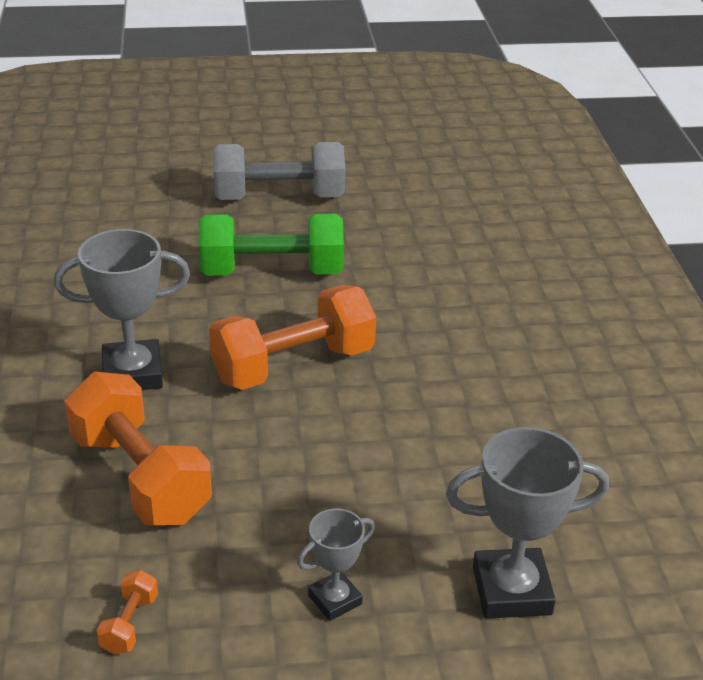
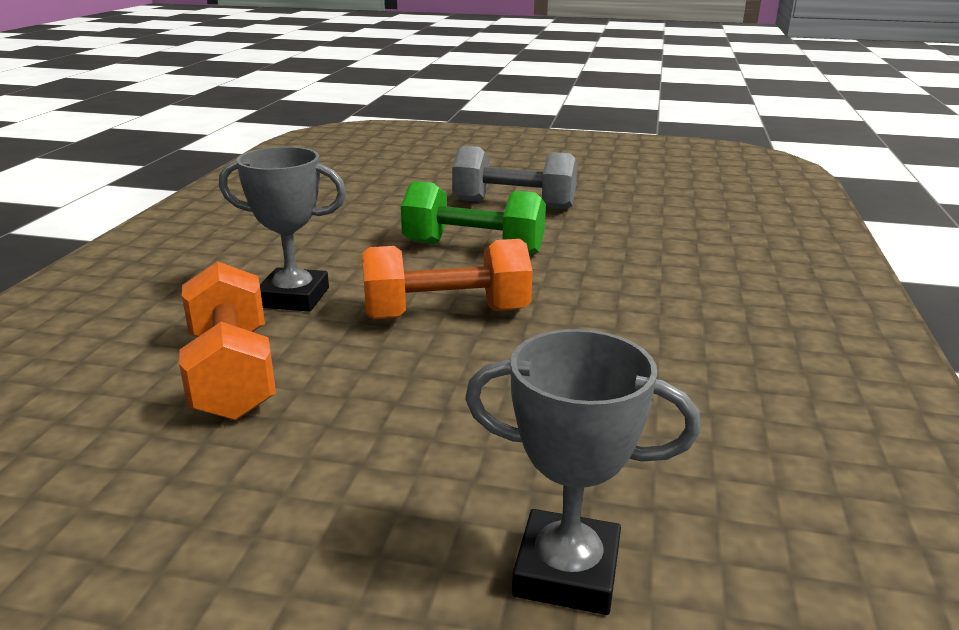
camera: 20 degrees right, 10 degrees down
(129, 624) = (105, 500): orange dumbbell -> none
(335, 600) = (341, 529): grey trophy -> none

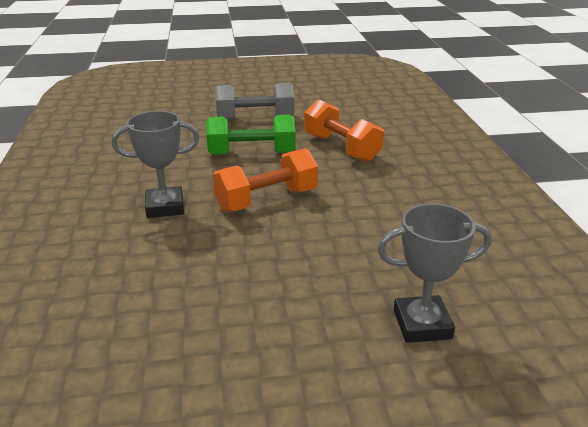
camera: 20 degrees left, 5 degrees up
(232, 374) = (167, 264): orange dumbbell -> orange dumbbell (341, 148)

